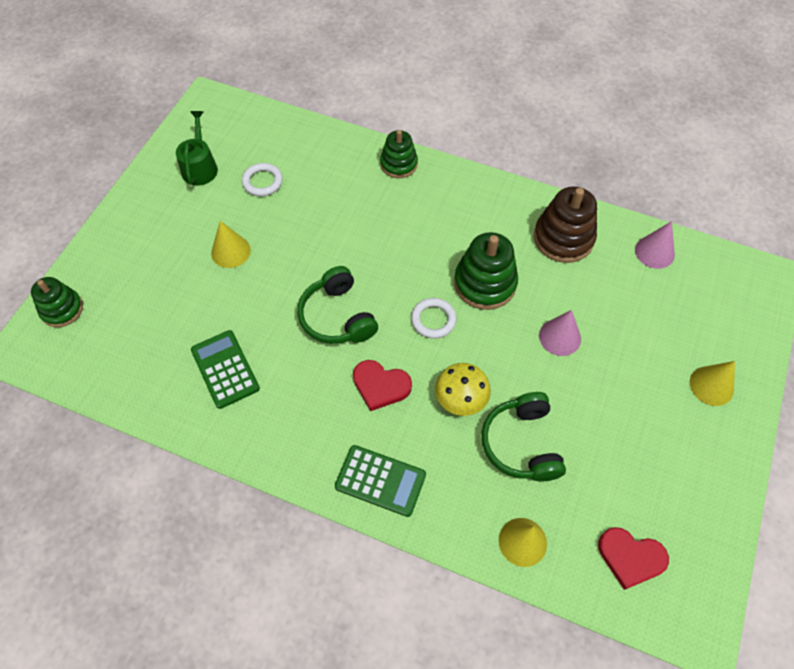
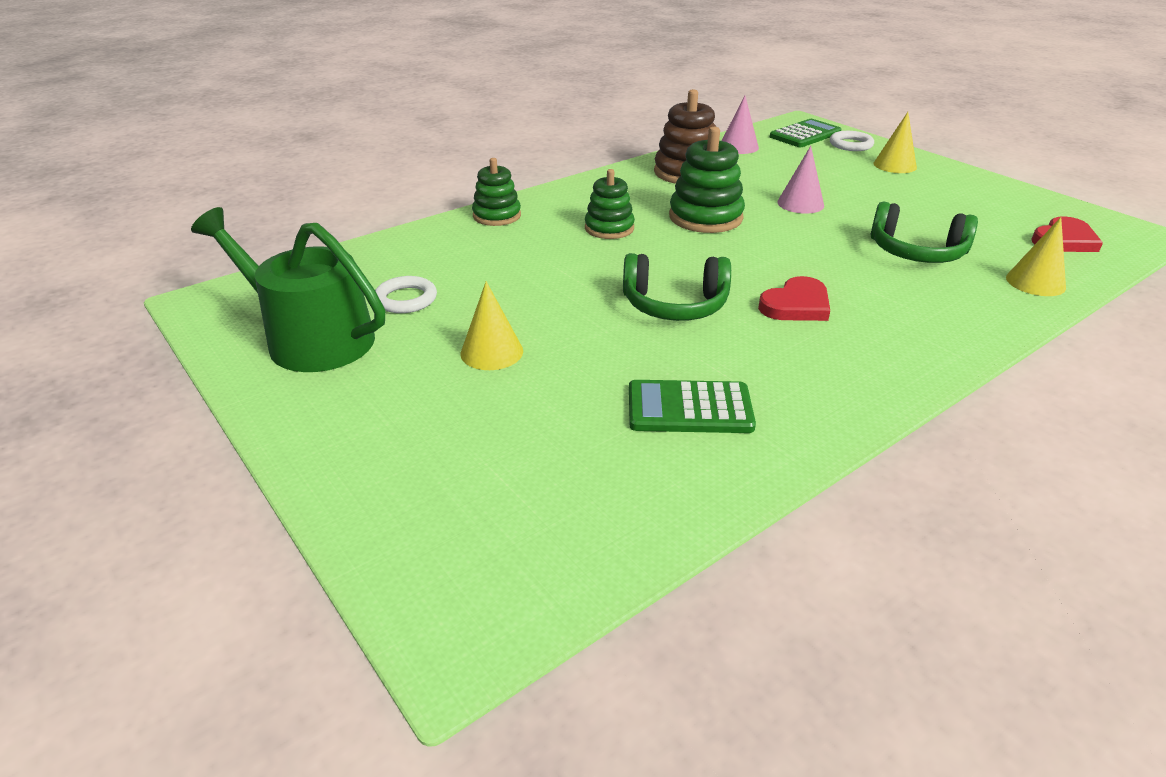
camera: 60 degrees left, 25 degrees down
(62, 309) = (416, 556): green stacking toy -> green stacking toy (609, 228)
(200, 167) = (311, 338): green watering can -> green watering can, size x1.69
(380, 480) = (930, 339): green calculator -> green calculator (805, 135)
(433, 320) = (729, 253): white ring -> white ring (851, 144)
(461, 398) = (842, 266): yellow mushroom -> none

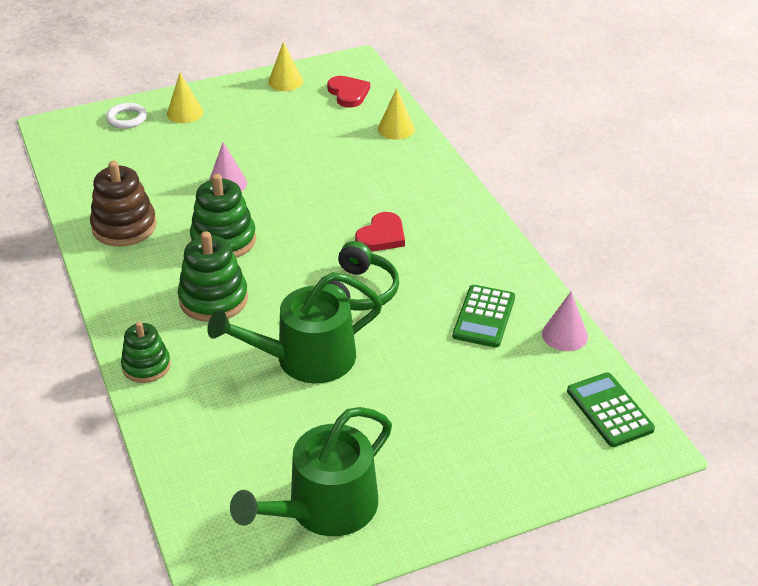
camera: 75 degrees left, 5 degrees up
(406, 299) = (283, 443): white ring -> none
(491, 352) = (386, 400): yellow cone -> yellow cone (285, 81)
(542, 291) = (306, 358): none -> green watering can
(609, 228) = (213, 299): green stacking toy -> green stacking toy, size x1.52
(738, 146) = (85, 180): pink cone -> pink cone (564, 335)
(796, 305) = (381, 236): red heart -> red heart turned 60 degrees clockwise
(805, 135) = (85, 134): green calculator -> green calculator (609, 410)
(916, 252) = (334, 159): green headphones -> none

